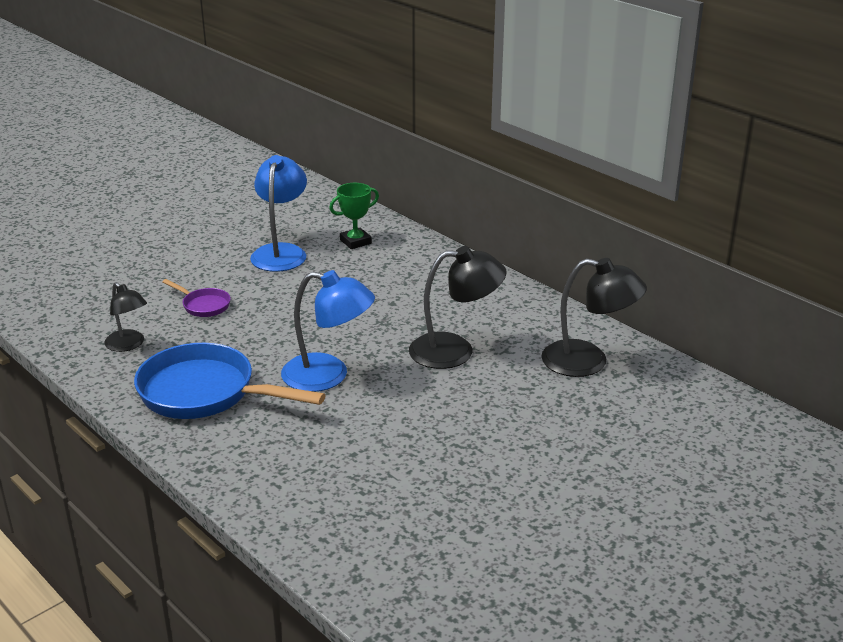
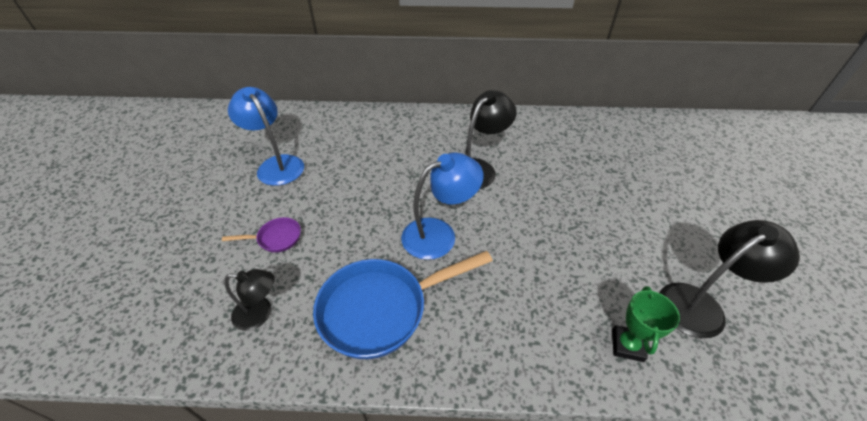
camera: 45 degrees left, 15 degrees up
(355, 242) = (317, 132): green trophy -> green trophy (627, 345)
(588, 362) = (544, 135): black lamp -> black lamp (700, 304)

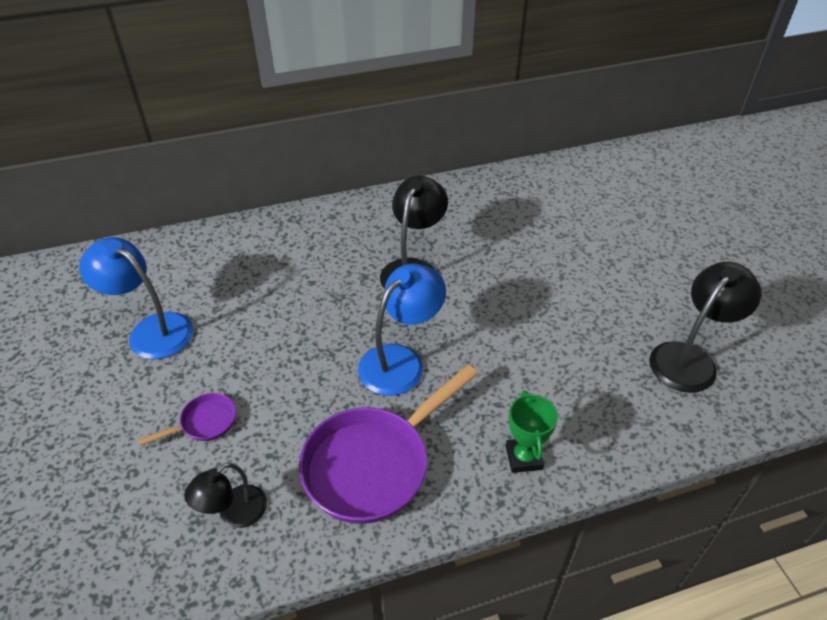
camera: 20 degrees left, 0 degrees up
(260, 313) = (234, 513): black lamp -> black lamp turned 150 degrees clockwise
(381, 309) = (374, 464): blue pan -> purple pan
(627, 345) = (635, 420): green trophy -> green trophy (523, 457)

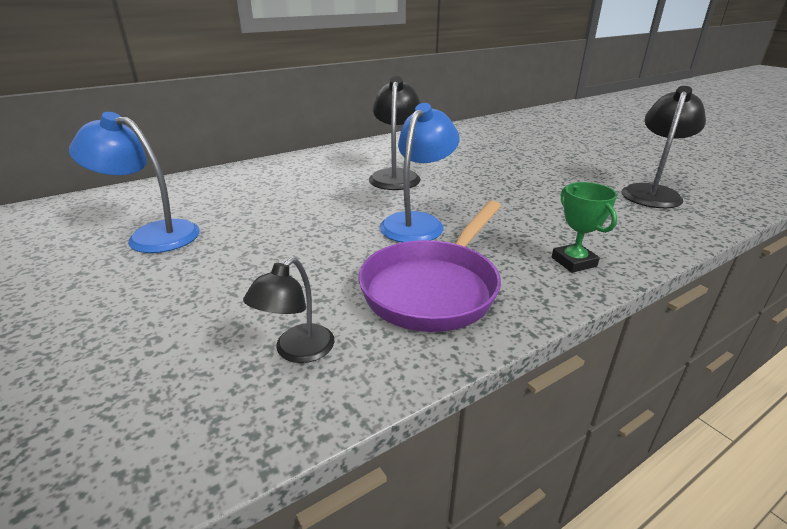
camera: 15 degrees left, 15 degrees down
(204, 423) = (233, 287): purple pan -> none

